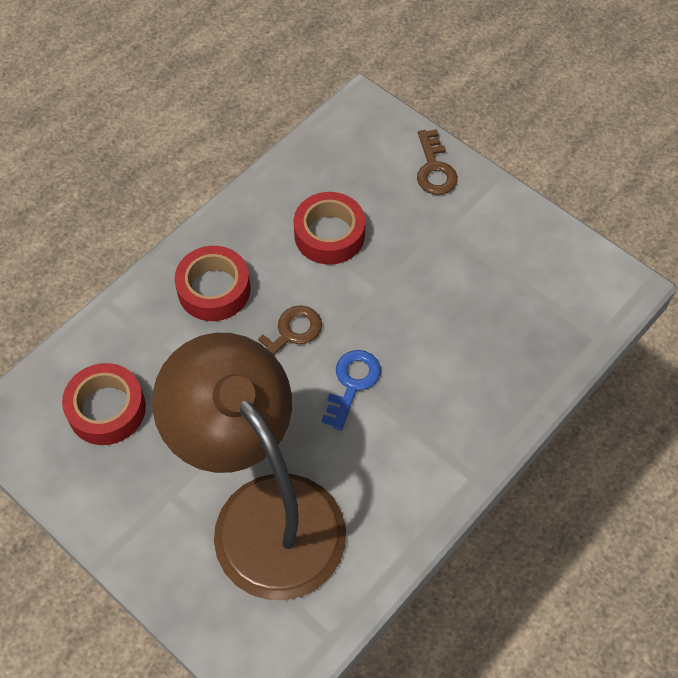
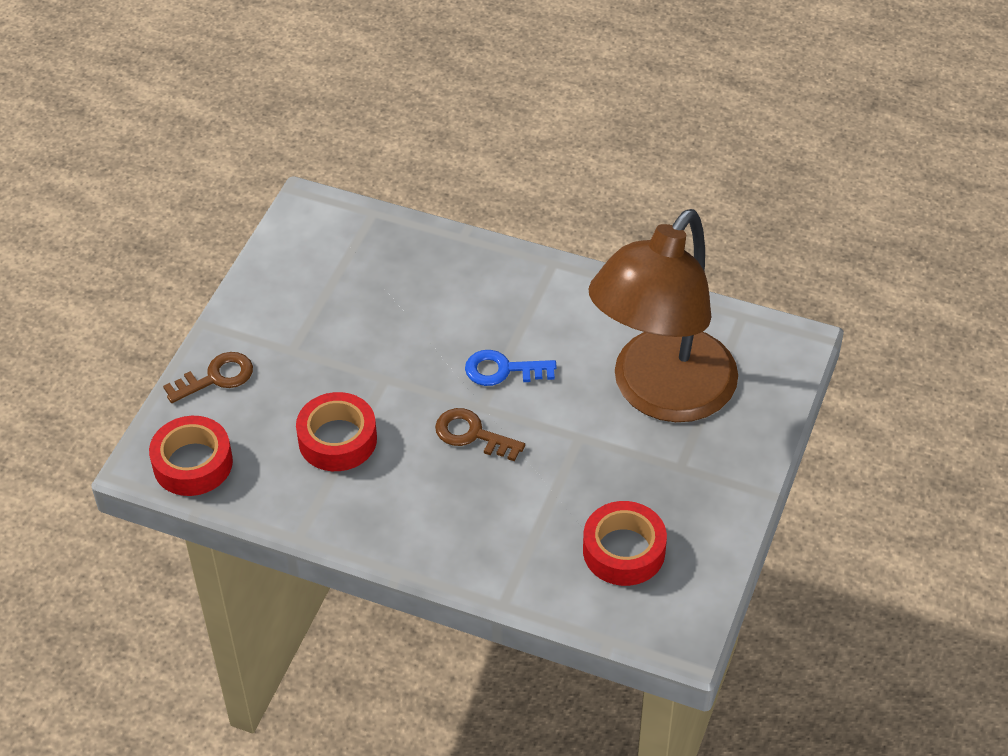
camera: 110 degrees left, 10 degrees down
(214, 289) = (447, 514): red tape -> red tape (193, 463)

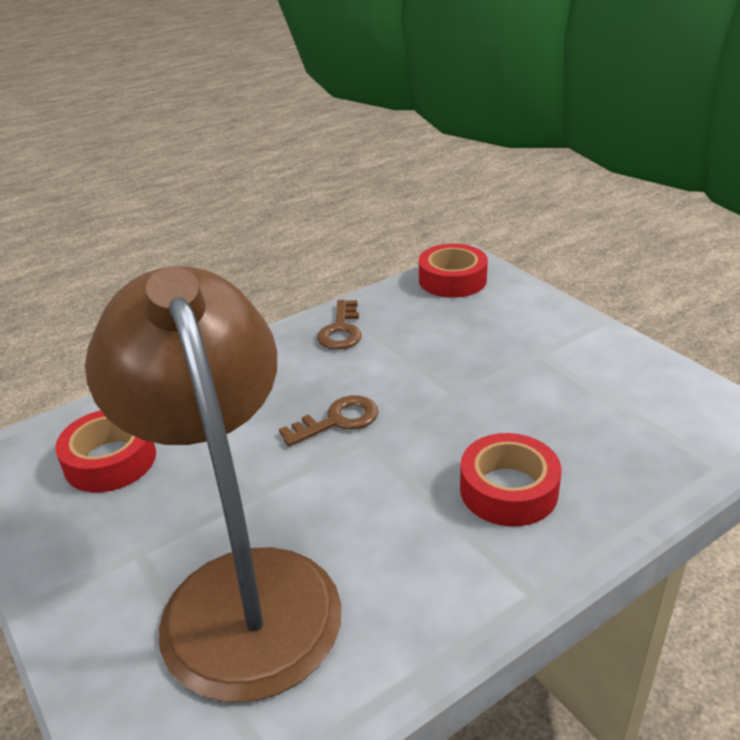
camera: 125 degrees right, 15 degrees down
(216, 377) = (535, 309): brown key -> brown key (341, 330)
(337, 439) = (410, 346): red tape -> red tape (508, 490)
(502, 370) = (397, 473): blue key -> none

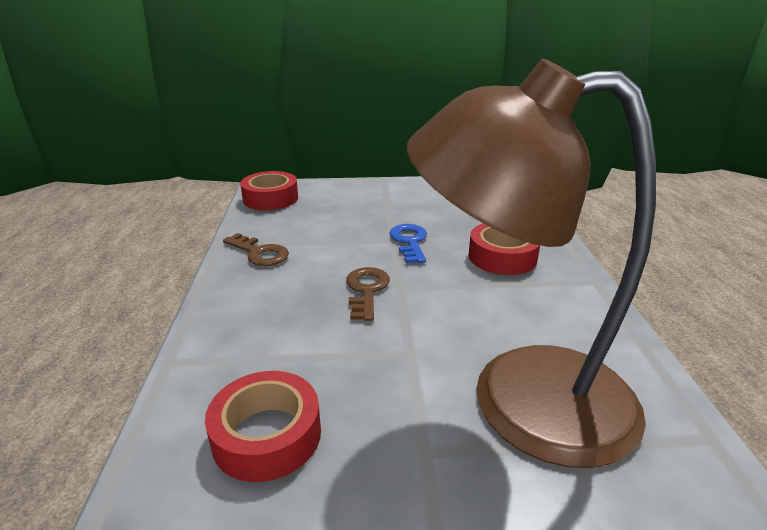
camera: 60 degrees left, 5 degrees down
(465, 406) = (409, 241): none -> blue key

